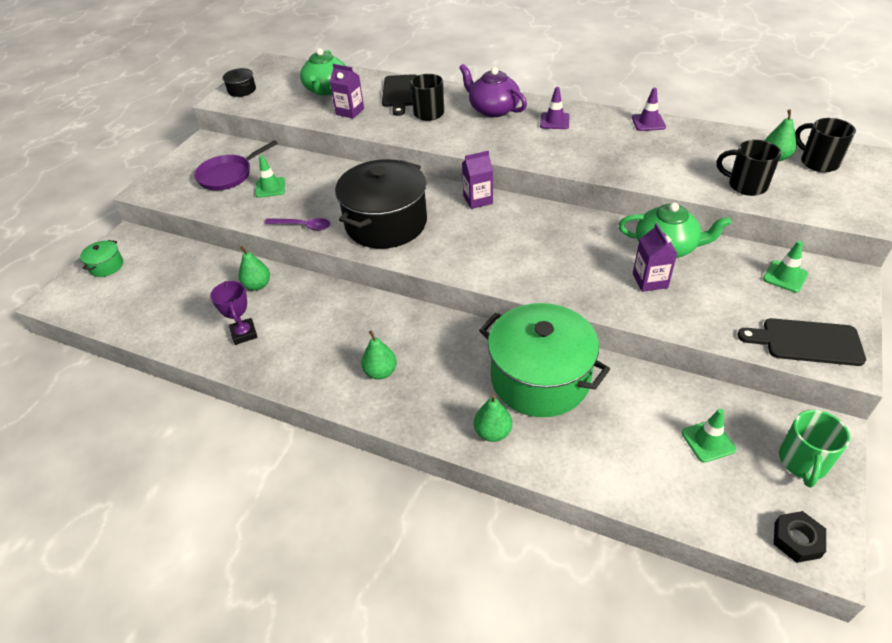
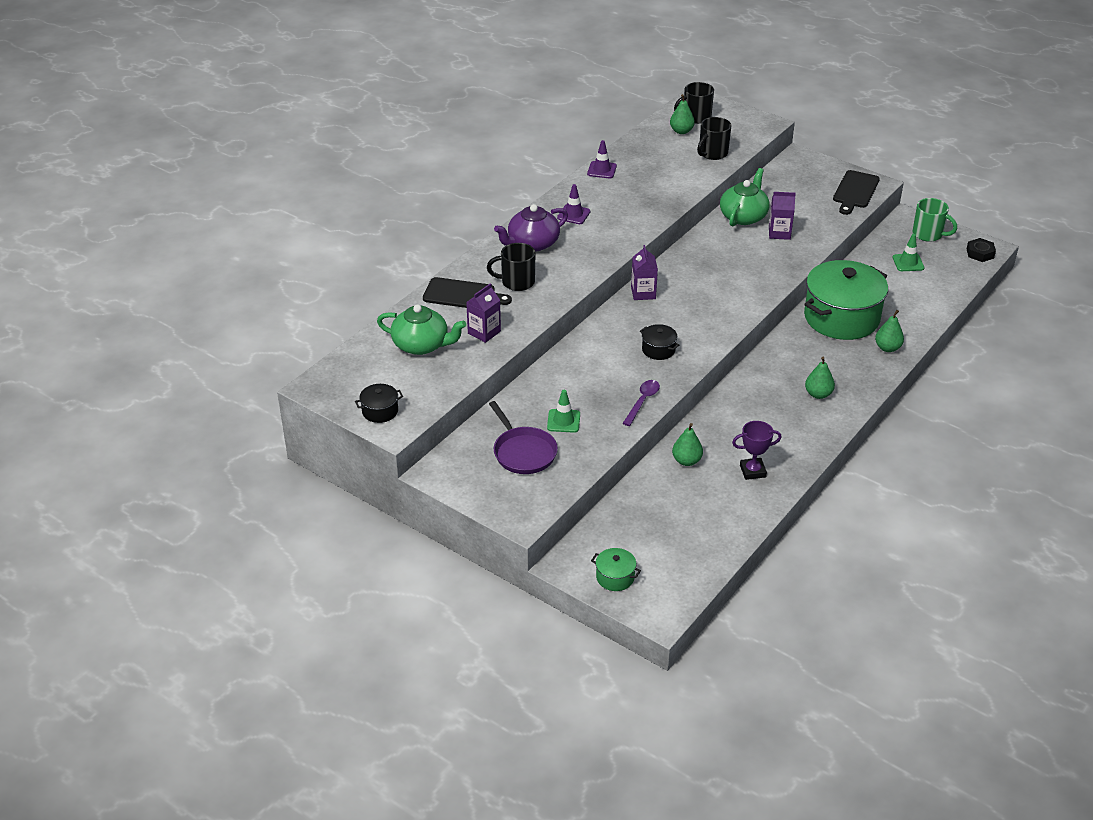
camera: 80 degrees left, 5 degrees down
(386, 223) = (658, 350): black pot -> black pot, size x0.42
(785, 276) = (791, 179): green traffic cone -> none

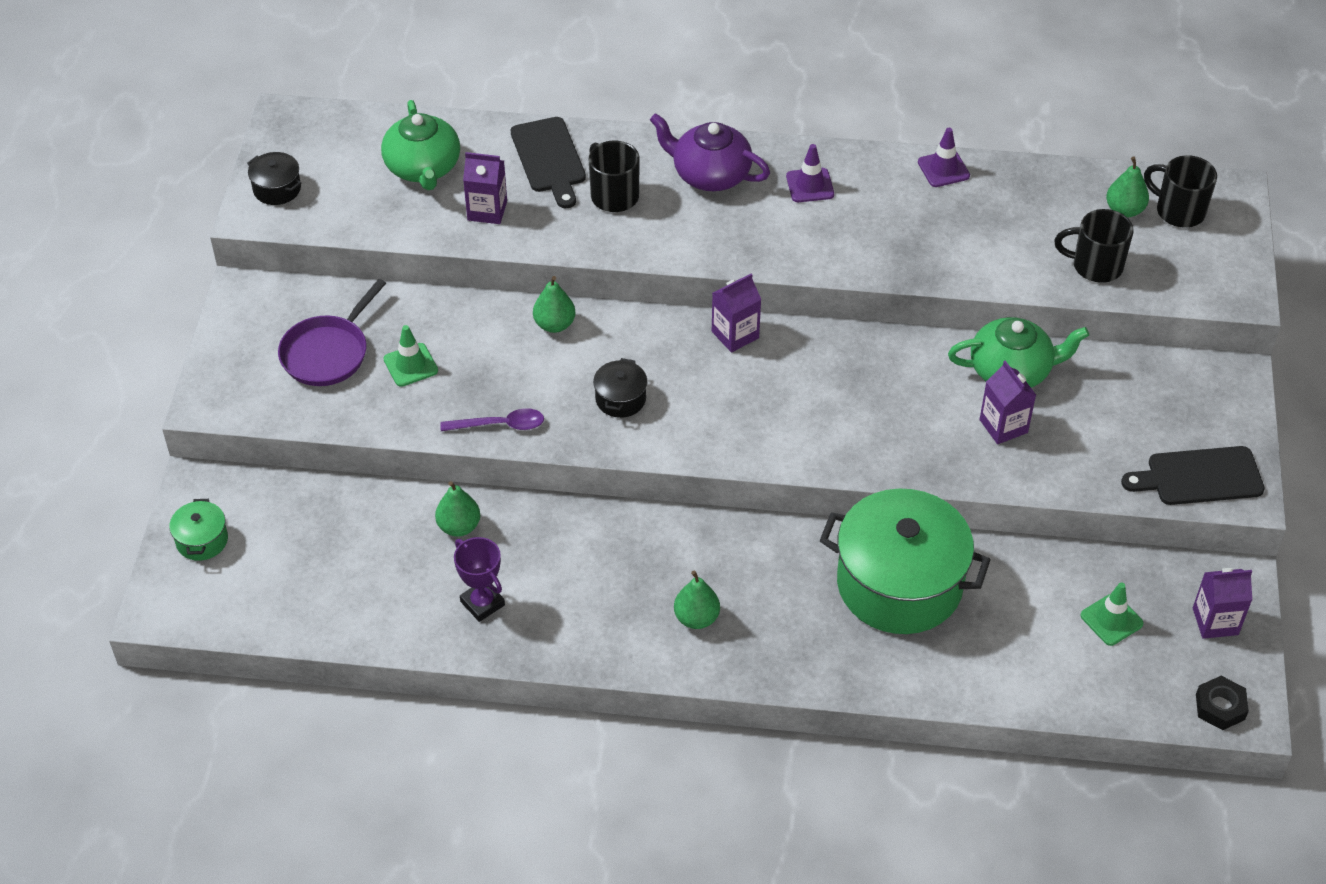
camera: 60 degrees right, 10 degrees up
(887, 348) = (866, 664): green pear -> green pear (554, 324)
(928, 234) = (1215, 621): green mug -> purple carton

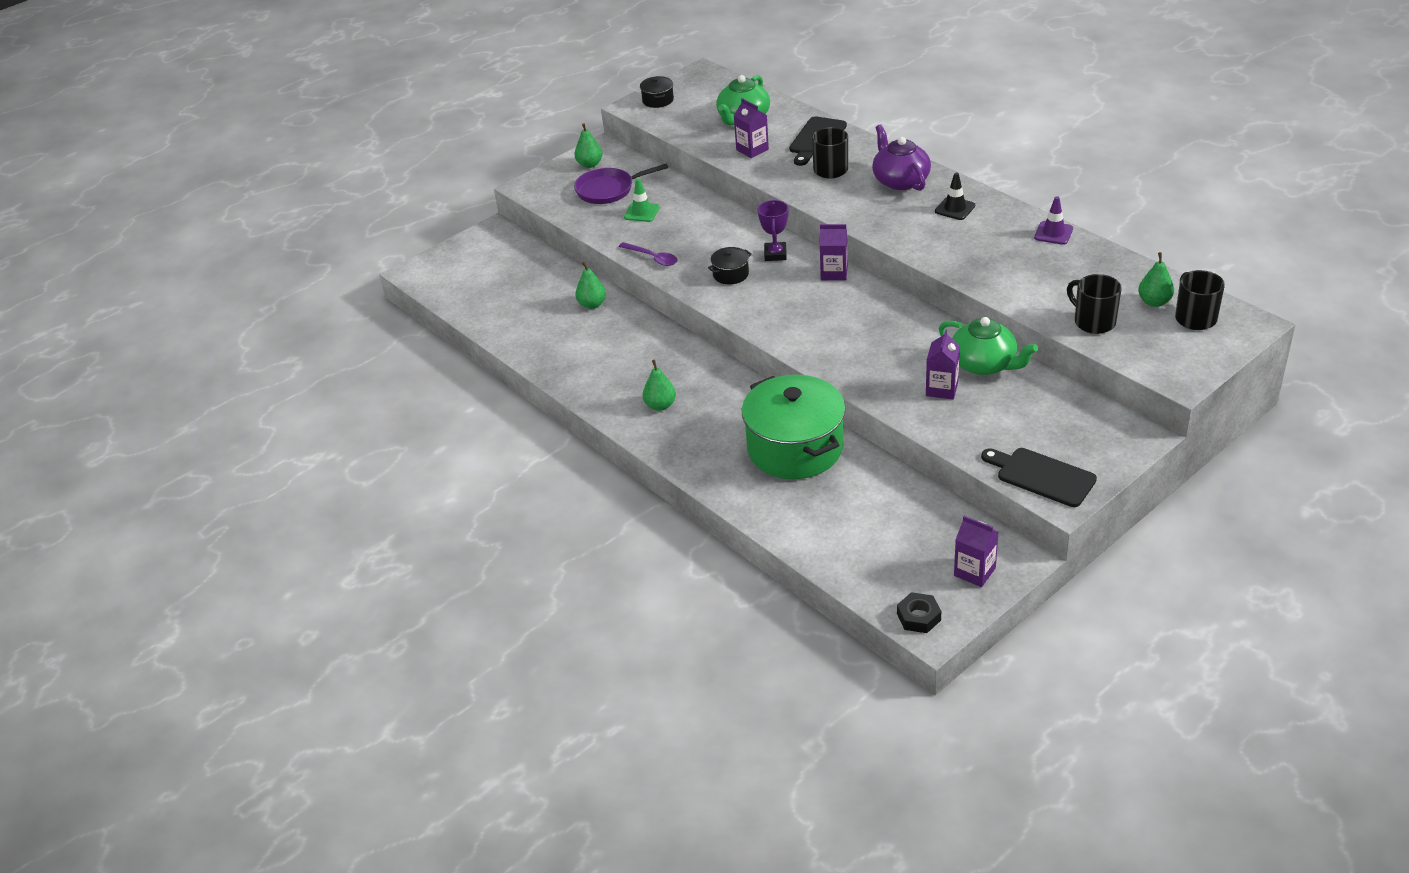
camera: 45 degrees right, 10 degrees down
(202, 540) = (468, 253): green pot -> none
(482, 603) = (561, 343): purple trophy -> purple trophy (775, 254)
(554, 324) = (739, 226): green pear -> green pear (589, 164)
(810, 185) = (955, 208): purple traffic cone -> black traffic cone
(1111, 619) = (905, 534): green traffic cone -> none

